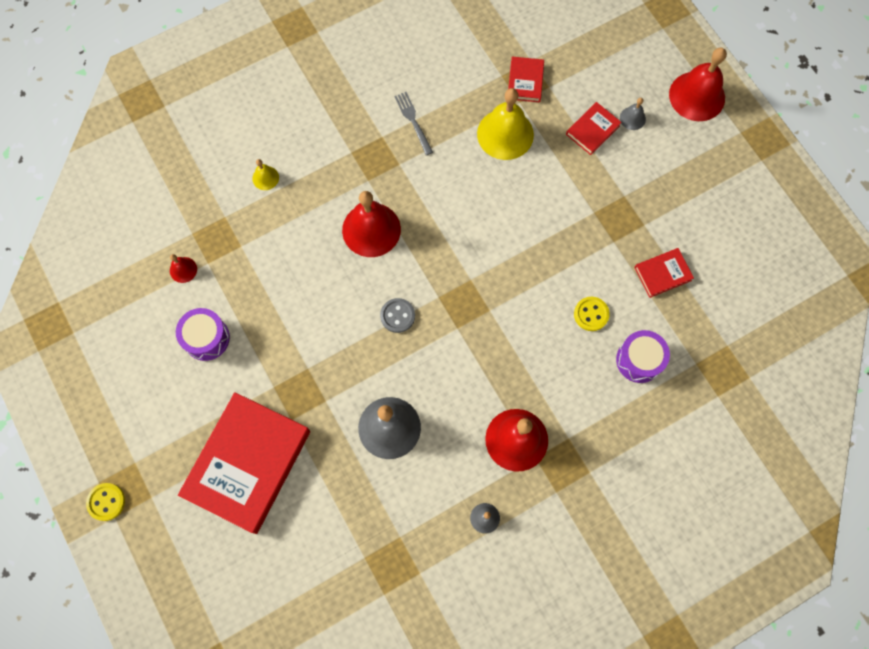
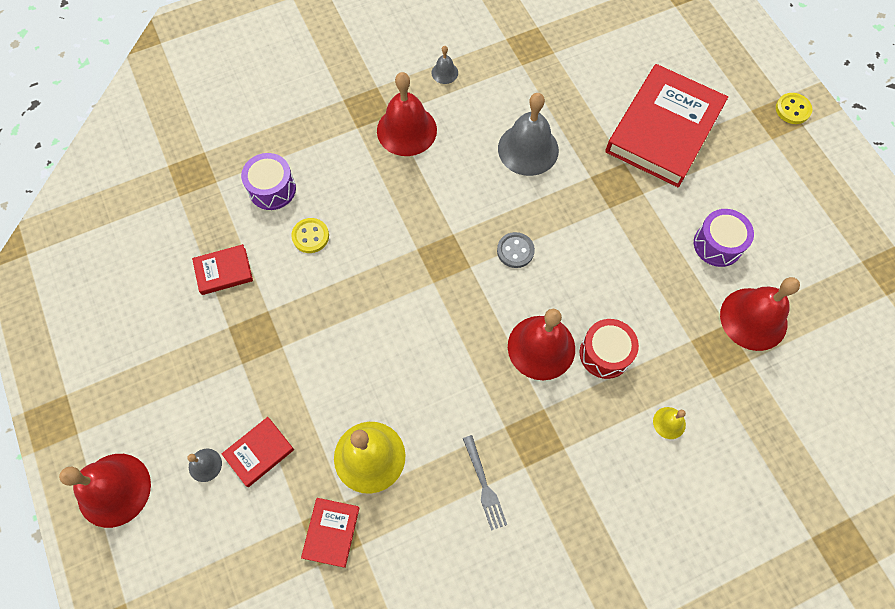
camera: 175 degrees left, 5 degrees down
(183, 269) = (753, 319): red bell -> red bell, size x2.16
(316, 228) = (605, 353): none -> red drum

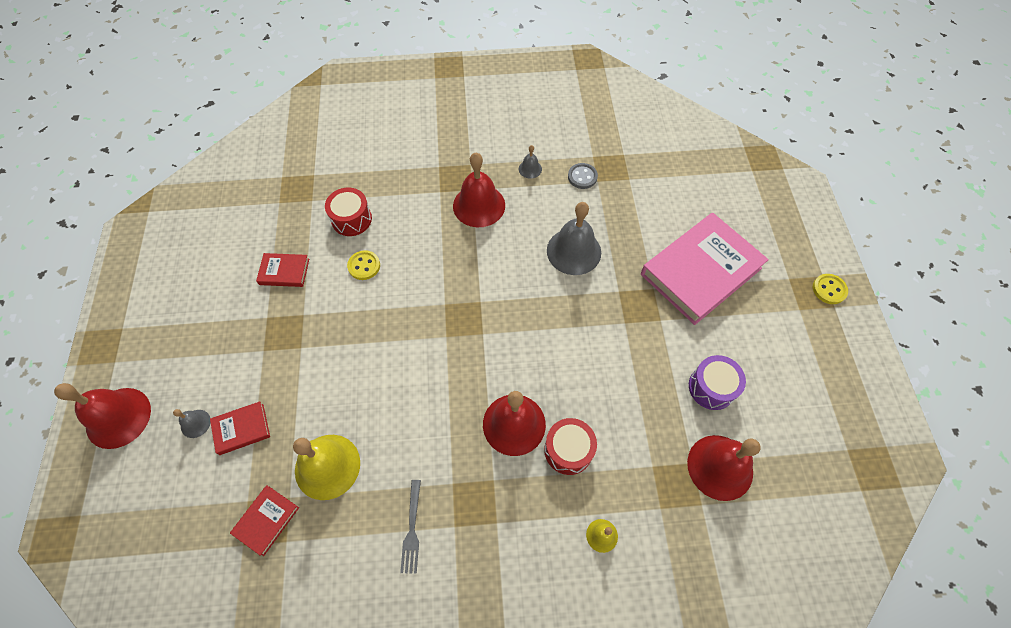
camera: 20 degrees right, 5 degrees down
(272, 189) = (351, 219): purple drum -> red drum
(515, 251) = (526, 333): grey button -> grey button (582, 177)
(664, 130) = (701, 271): red book -> pink book

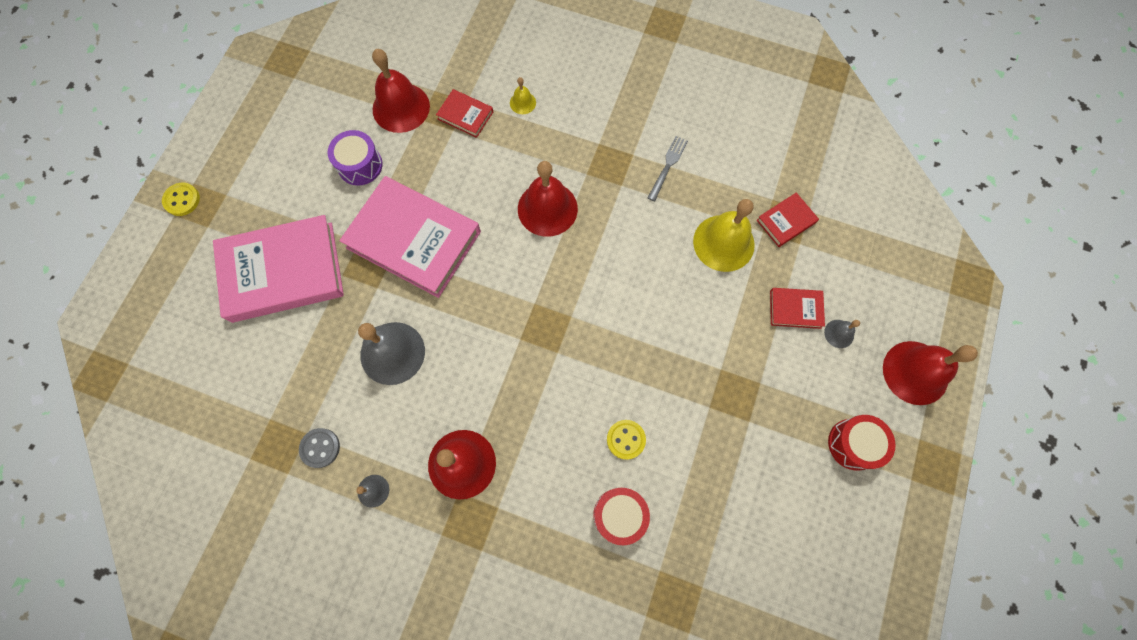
camera: 155 degrees left, 10 degrees up
(284, 271) = (718, 473): red book -> red book (465, 115)
(568, 450) = (513, 169): red drum -> red drum (853, 444)
(616, 341) = (413, 240): none -> pink book

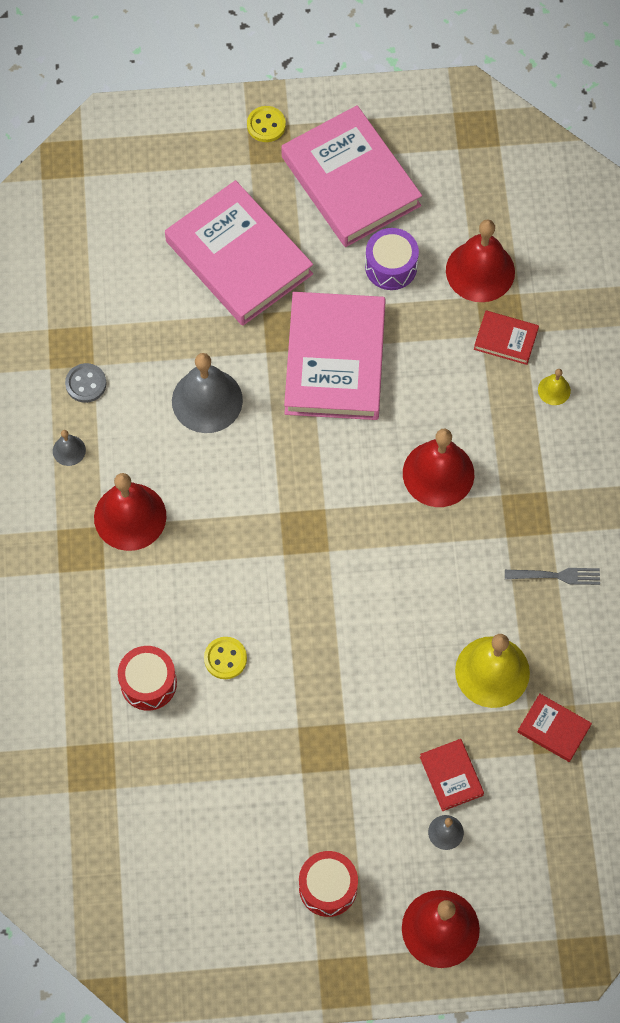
camera: 65 degrees right, 5 degrees down
(271, 161) = (351, 181): none -> pink book
(465, 115) = (505, 339): red book -> red book turned 75 degrees counterclockwise

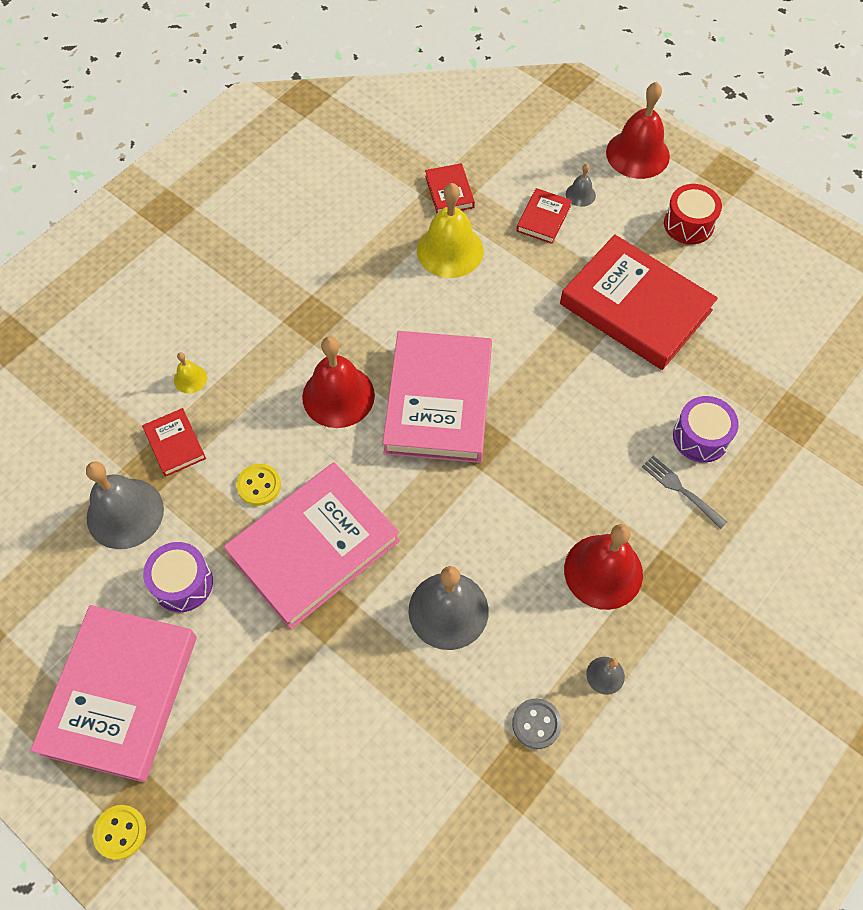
camera: 135 degrees left, 5 degrees down
(148, 683) = (700, 437): red drum -> purple drum
(225, 658) = (626, 406): yellow button -> yellow button (259, 485)
(239, 257) = (289, 716): pink book -> pink book (438, 401)
(297, 757) = (635, 307): none -> red book
(480, 271) = (125, 513): red bell -> grey bell
(556, 576) = (341, 267): grey fork -> grey fork (681, 490)

